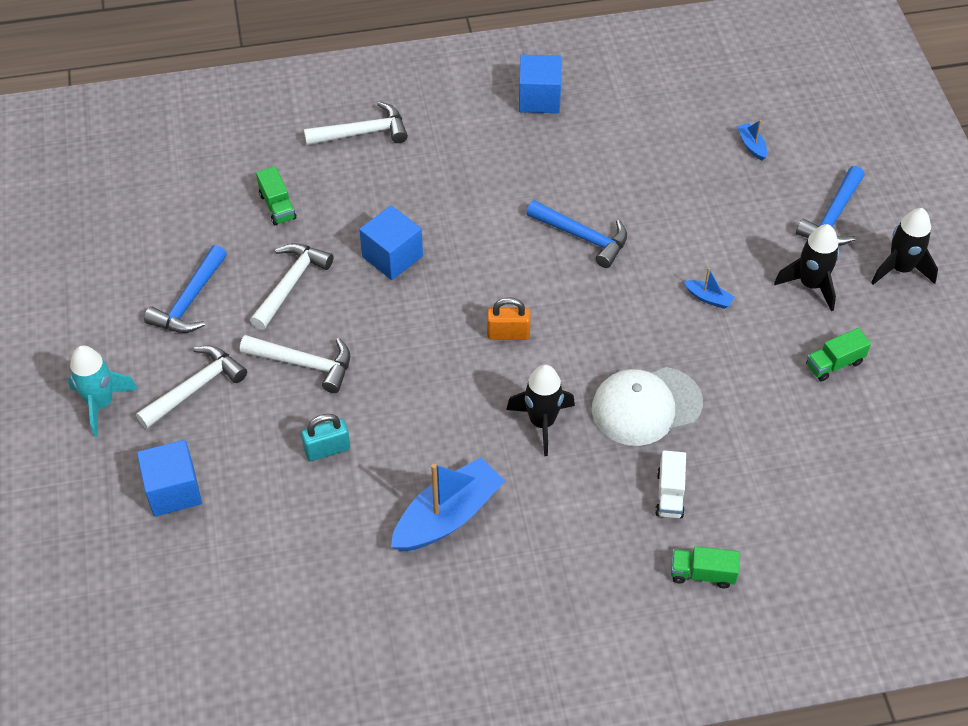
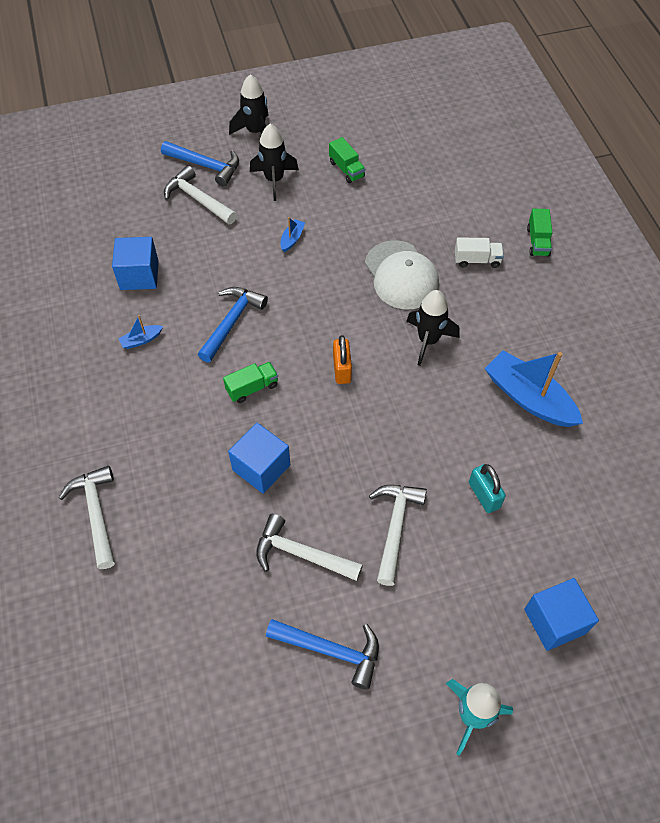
camera: 95 degrees left, 5 degrees up
(195, 388) = (437, 623): white hammer -> white hammer (198, 199)
(277, 206) = (199, 583): green truck -> green truck (252, 388)
(539, 98) = (59, 363): blue cube -> blue cube (139, 275)
(751, 145) = (128, 212): blue boat -> blue boat (141, 340)

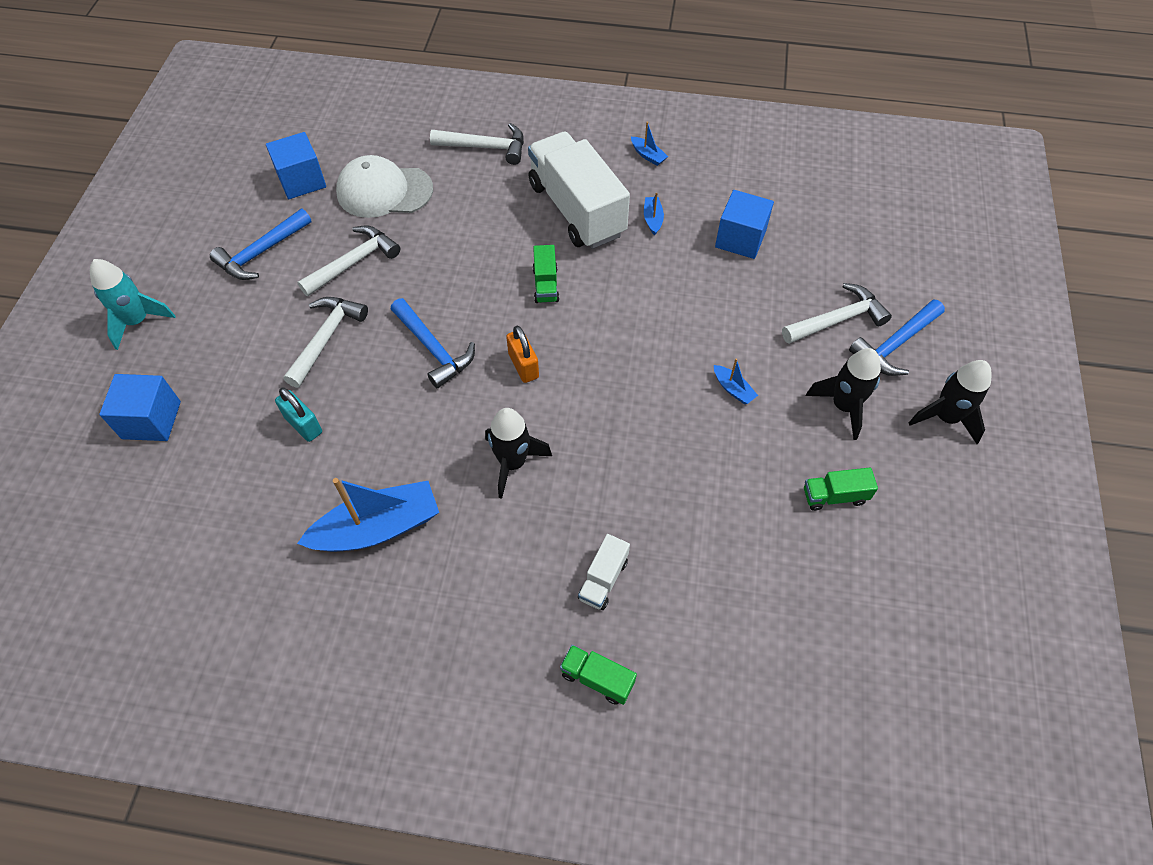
camera: 115 degrees right, 0 degrees up
(59, 371) = (648, 155): none -> blue boat
(153, 400) = (576, 210): none -> white truck
(232, 322) = (637, 294): blue hammer -> blue hammer (433, 349)
(261, 467) = (455, 263): blue cube -> blue cube (301, 181)
(342, 369) = (523, 366): orange padlock -> orange padlock turned 45 degrees clockwise
(395, 527) = (326, 338): white hammer -> white hammer turned 105 degrees counterclockwise
(401, 275) = (621, 479): white cap -> white cap (384, 191)
(484, 495) = (303, 425): turquoise padlock -> turquoise padlock turned 45 degrees clockwise

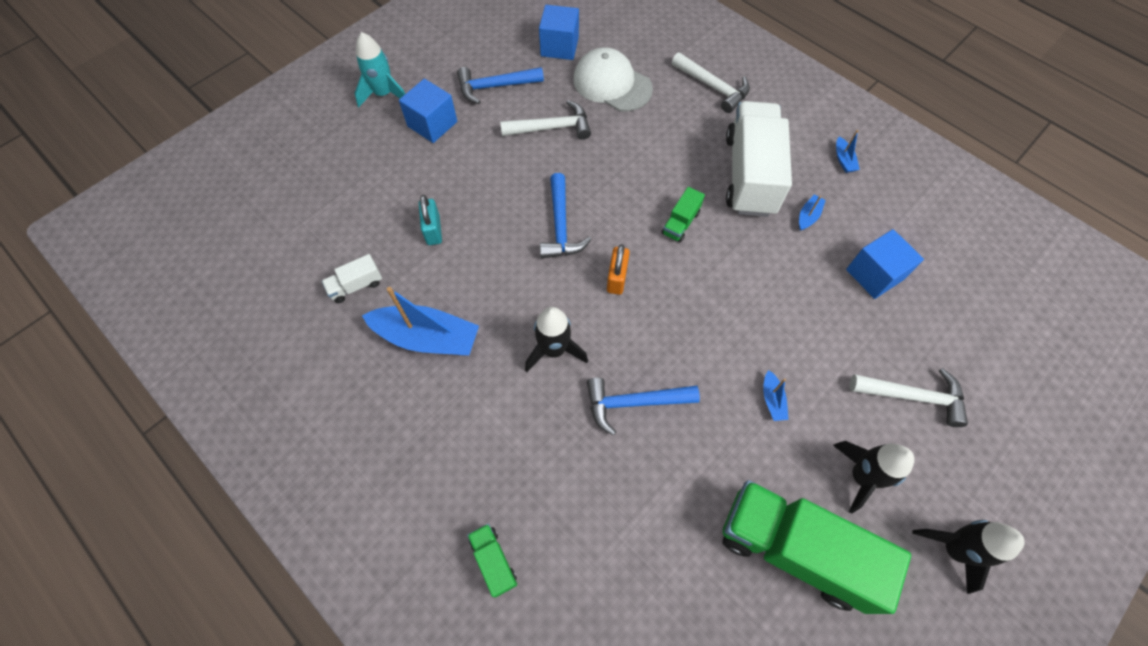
camera: 35 degrees right, 5 degrees up
(151, 420) = (344, 169): blue cube -> blue cube (432, 124)
(326, 338) = (493, 175): white hammer -> none
(603, 579) = (554, 486): white truck -> white truck (356, 286)
(834, 496) = (794, 549): green truck -> green truck, size x2.34
(895, 344) = (952, 451): blue hammer -> blue hammer (634, 402)

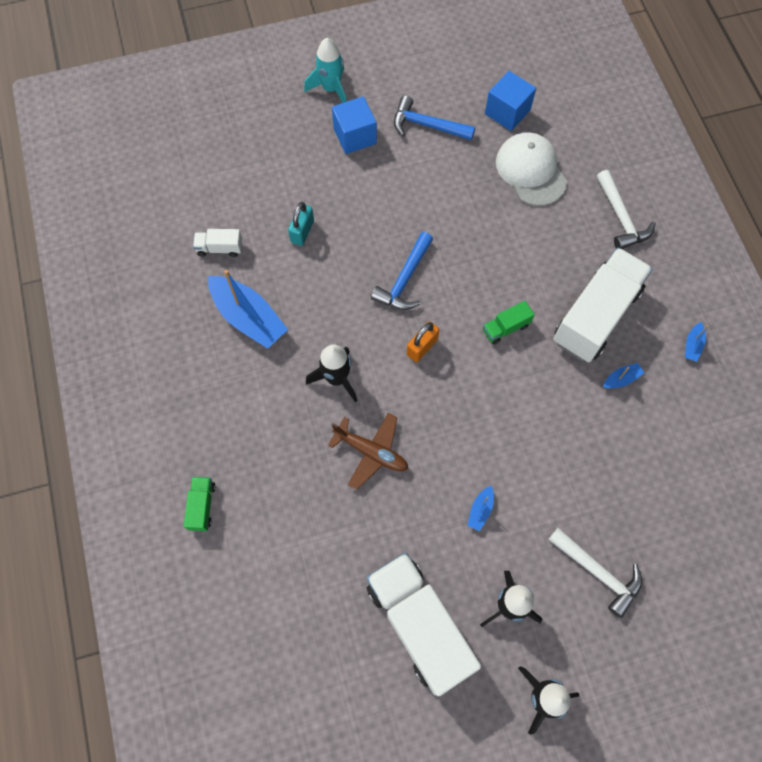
camera: 30 degrees right, 5 degrees up
(552, 128) = (452, 188): white hammer -> none
(634, 402) = (371, 452): blue hammer -> brown plane
(794, 549) = (419, 625): green truck -> white truck
(874, 274) = (642, 459): blue cube -> none

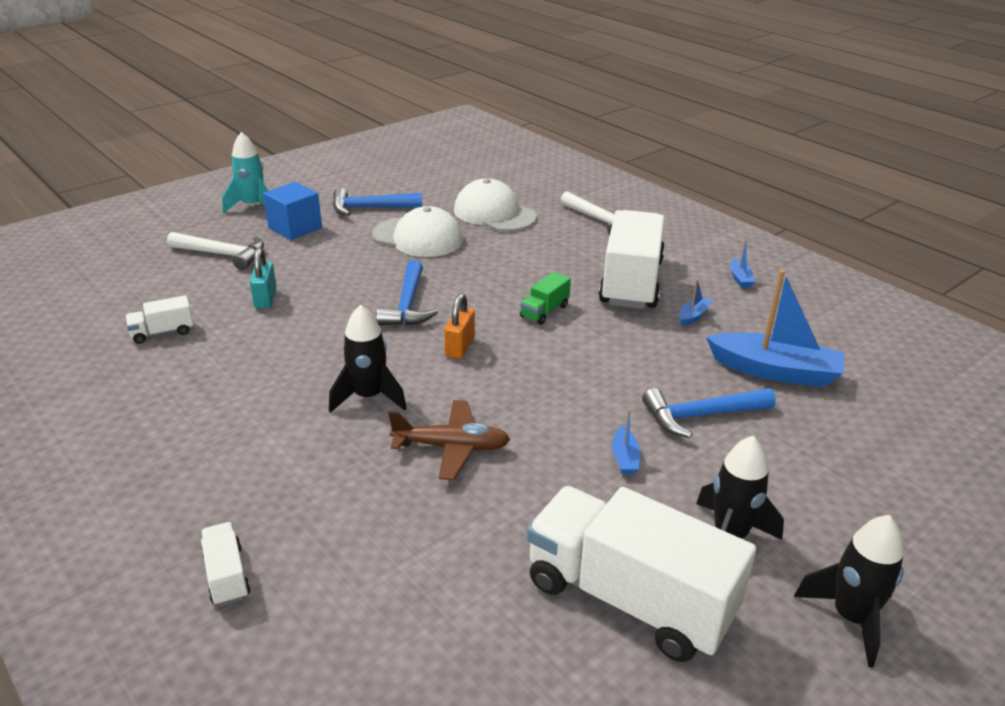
camera: 25 degrees left, 35 degrees down
(202, 506) = (227, 576): green truck -> white truck
(248, 318) = (224, 377): blue boat -> blue boat (774, 371)
(449, 186) = (418, 237): none -> white cap
(507, 112) = (446, 187): blue cube -> none
(557, 492) = (701, 415): none -> blue hammer
(597, 572) = (805, 469): white hammer -> white hammer (223, 255)

